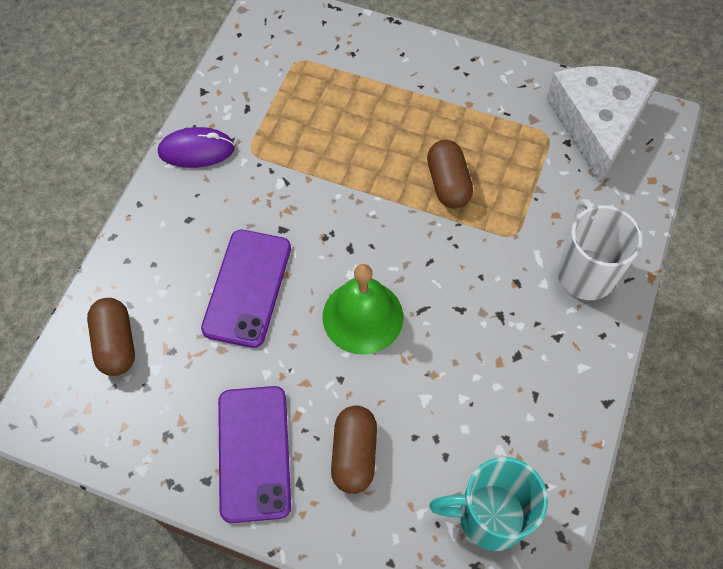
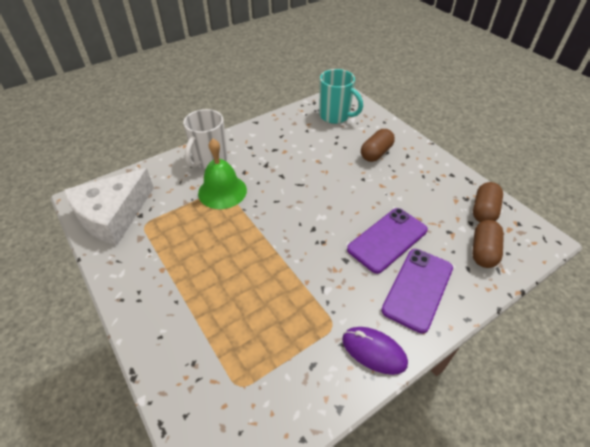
camera: 145 degrees left, 15 degrees down
(254, 453) = (423, 173): purple phone -> purple phone (418, 289)
(363, 316) = (332, 196): green bell -> green bell (222, 191)
(448, 183) = (227, 231): brown capsule -> brown capsule (483, 211)

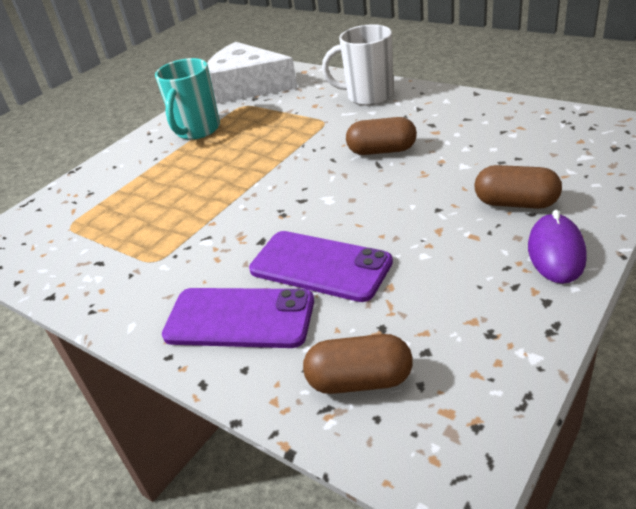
camera: 75 degrees right, 10 degrees down
(222, 191) = (322, 122): green bell -> none
(335, 116) = (570, 140): turquoise mug -> turquoise mug (197, 130)
(374, 351) = (126, 303): purple mouse -> purple mouse (556, 252)
(483, 211) = (473, 364): brown capsule -> brown capsule (382, 151)

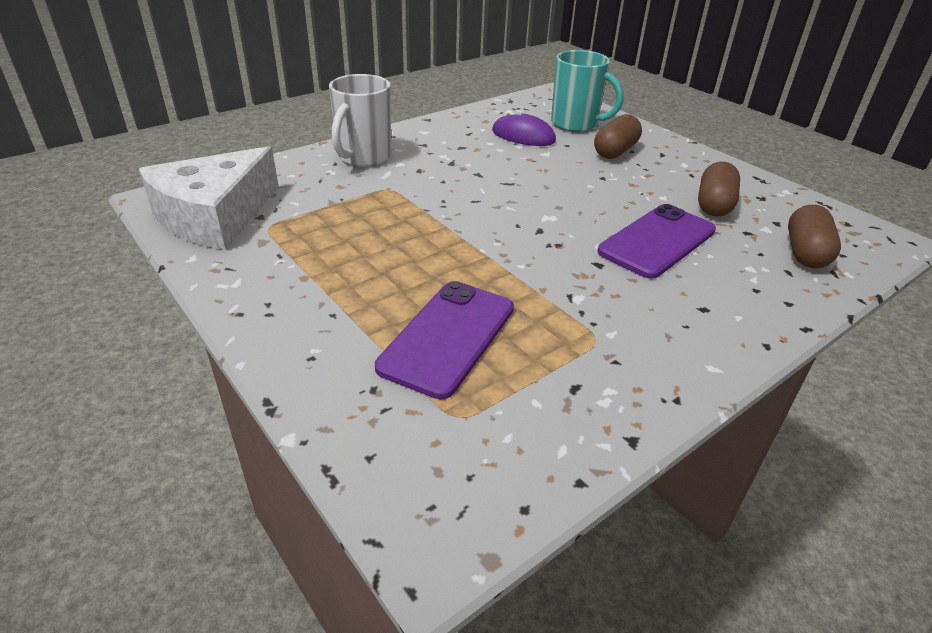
camera: 80 degrees left, 0 degrees up
(197, 130) = (293, 270): turquoise mug -> turquoise mug (575, 124)
(239, 318) = (719, 295): purple phone -> purple phone (448, 337)
(382, 151) = (485, 176): brown capsule -> brown capsule (714, 205)
(556, 252) = (682, 156): purple mouse -> purple mouse (523, 136)

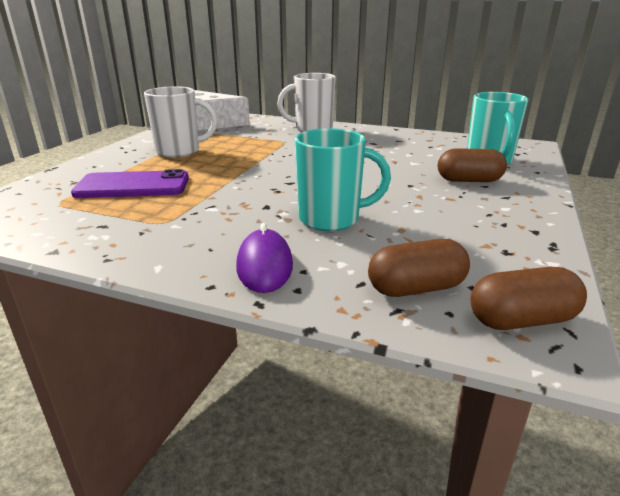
camera: 60 degrees right, 10 degrees down
(335, 268) = (180, 151): none -> white mug
(523, 136) = (427, 152): purple mouse -> purple mouse (264, 266)
(657, 241) = (331, 219): purple phone -> turquoise mug
(714, 205) = (442, 231): brown capsule -> brown capsule (521, 320)

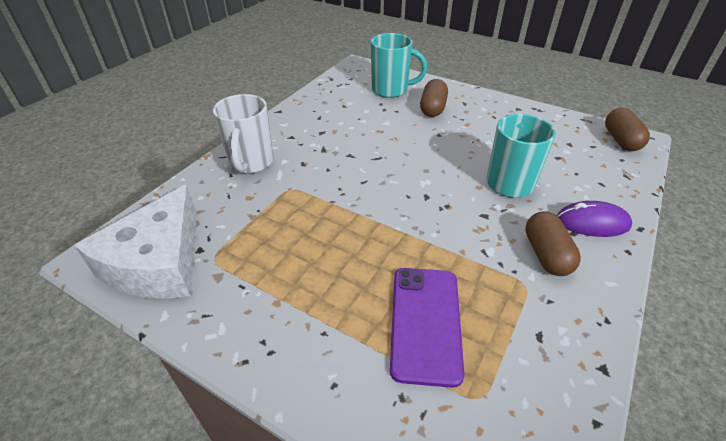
camera: 80 degrees left, 15 degrees up
(180, 151) = (297, 284): white mug -> none
(416, 288) = (601, 164): brown capsule -> brown capsule (546, 255)

